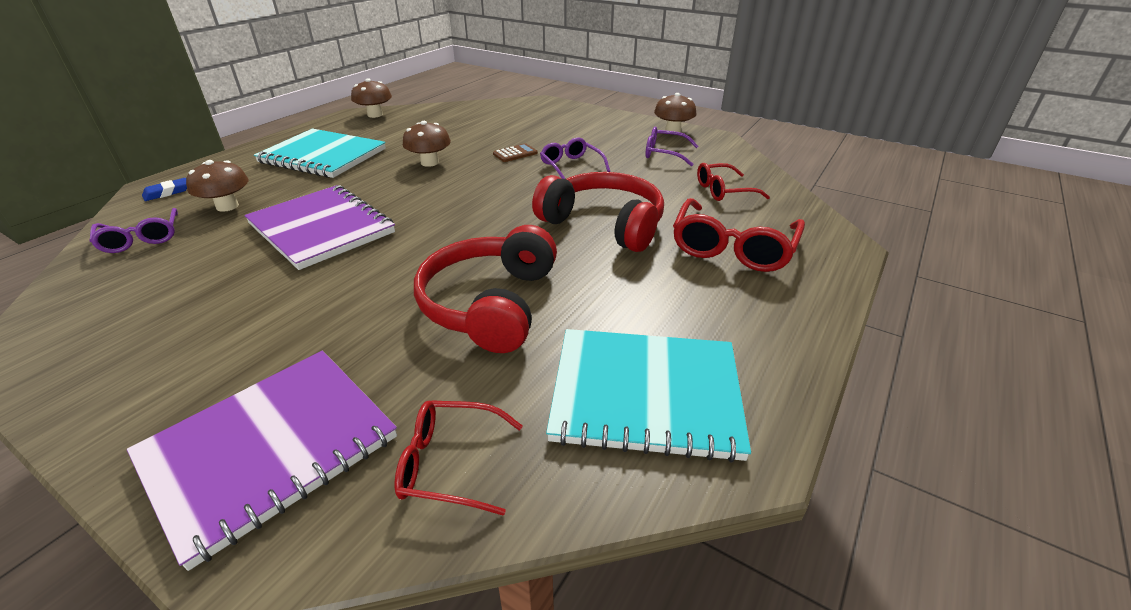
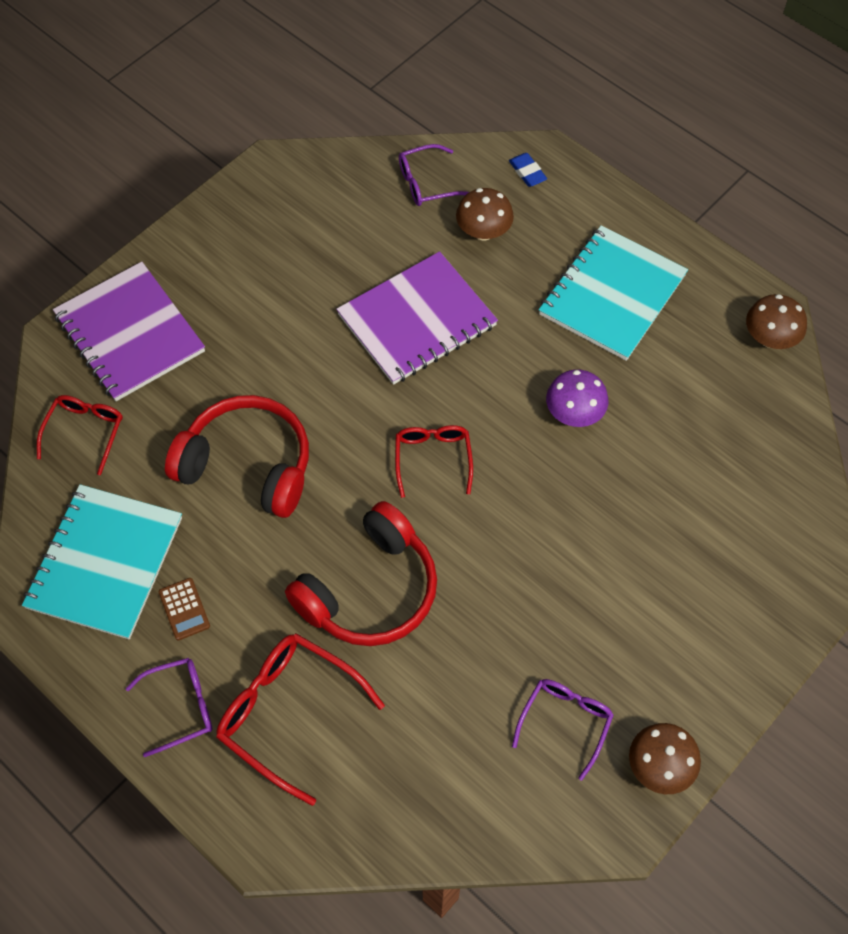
camera: 100 degrees right, 25 degrees up
(429, 162) = (574, 413): brown mushroom -> purple mushroom
(515, 153) = (591, 517): brown calculator -> brown calculator (184, 609)
(571, 166) = (537, 582): purple glasses -> purple glasses (181, 707)
(723, 191) = (428, 760): red glasses -> red glasses (433, 458)

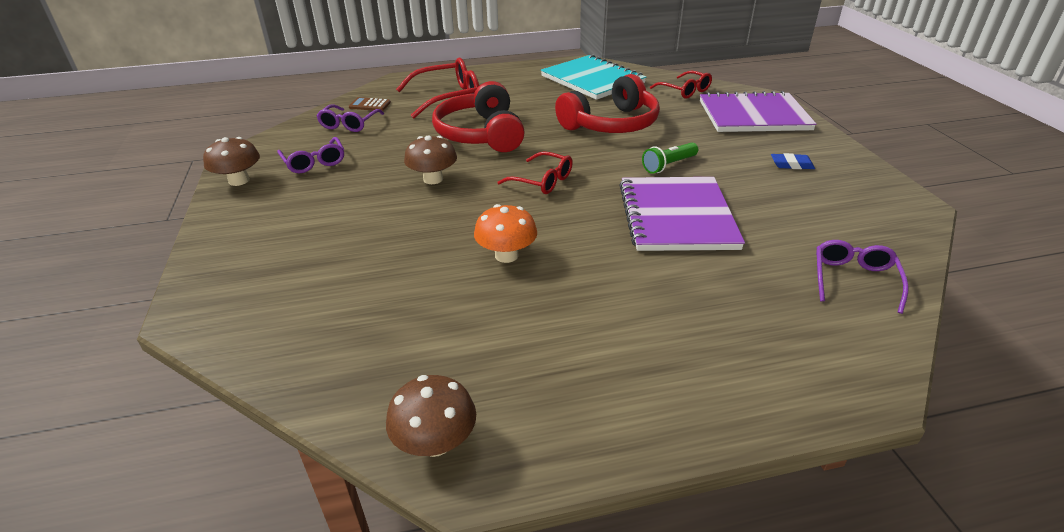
camera: 125 degrees right, 25 degrees down
(181, 707) = (490, 79): purple glasses -> purple glasses (349, 124)
(184, 609) = (540, 90): brown calculator -> brown calculator (370, 105)
(319, 365) = (668, 165): none -> green flashlight
(483, 231) = (761, 290): brown mushroom -> brown mushroom (433, 179)
(527, 172) = (842, 359): blue eraser -> blue eraser (791, 164)
(574, 413) = (506, 255): purple mushroom -> orange mushroom
(612, 295) = (611, 340): turquoise notebook -> none

